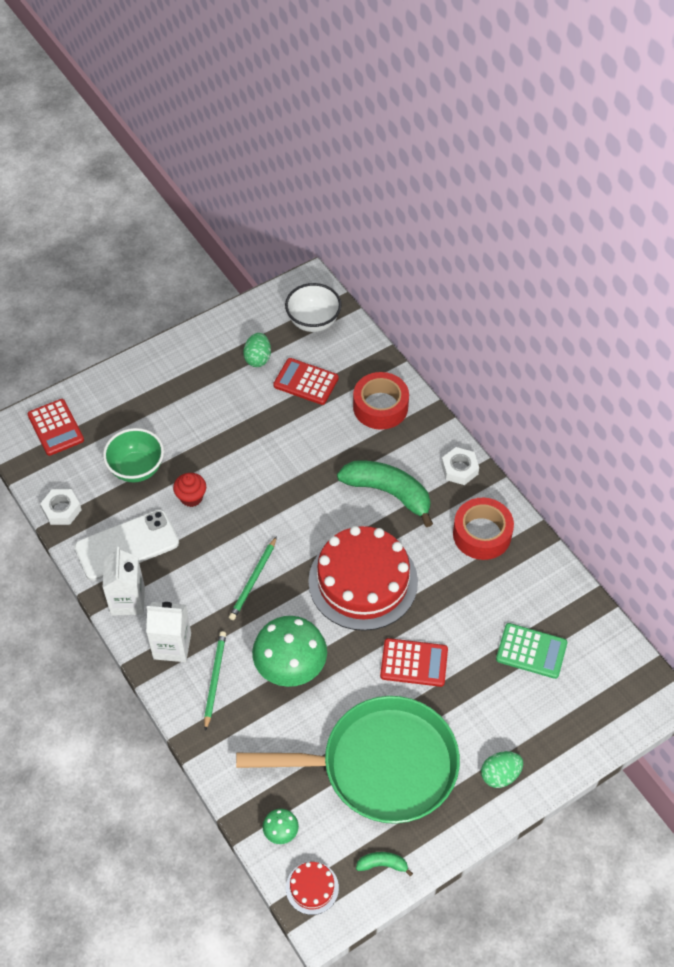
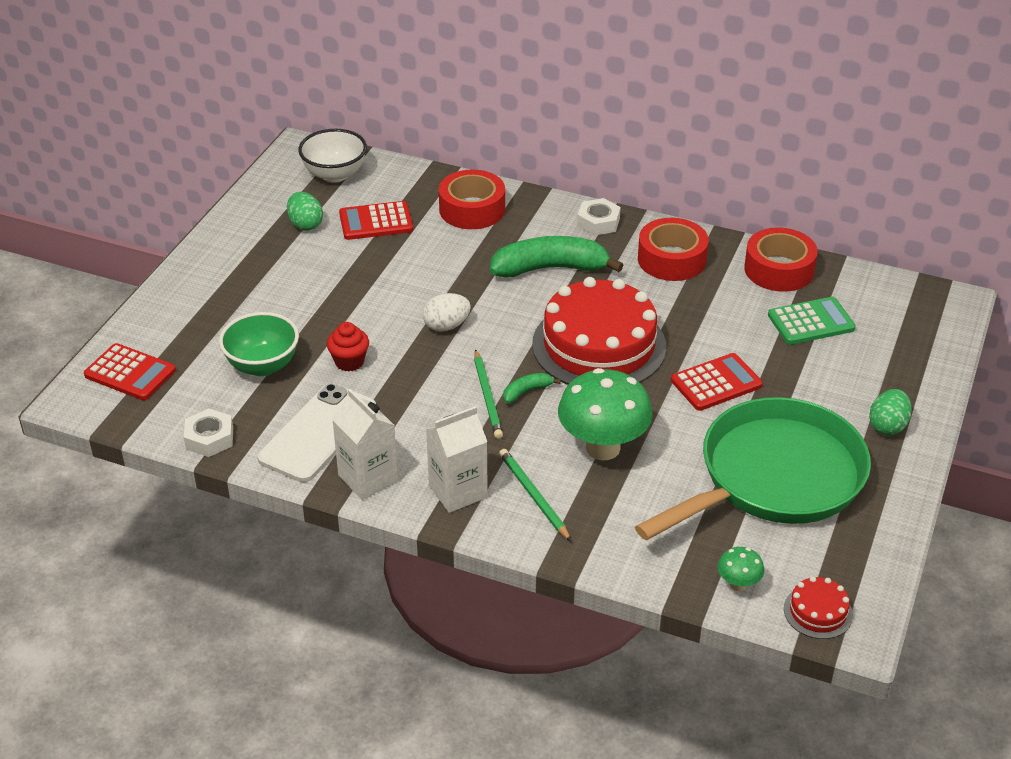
camera: 35 degrees left, 15 degrees down
(277, 503) = (446, 326): none -> white egg
(382, 864) = (862, 554): green banana -> green banana (526, 391)
(552, 589) = (779, 269): none -> red tape

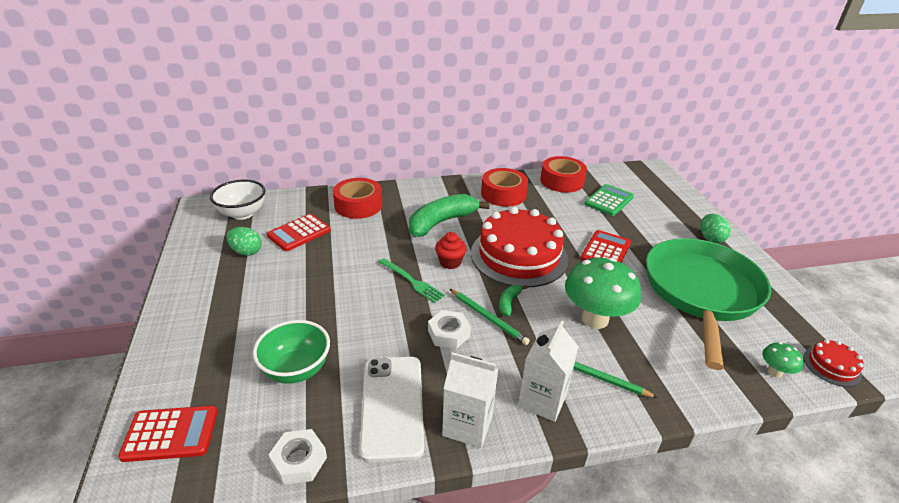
camera: 35 degrees left, 5 degrees down
(349, 362) = (366, 336): red cupcake -> red cupcake (450, 262)
(446, 326) = (412, 281): white egg -> green fork
(598, 222) = (442, 188): white nut -> white nut (449, 333)

